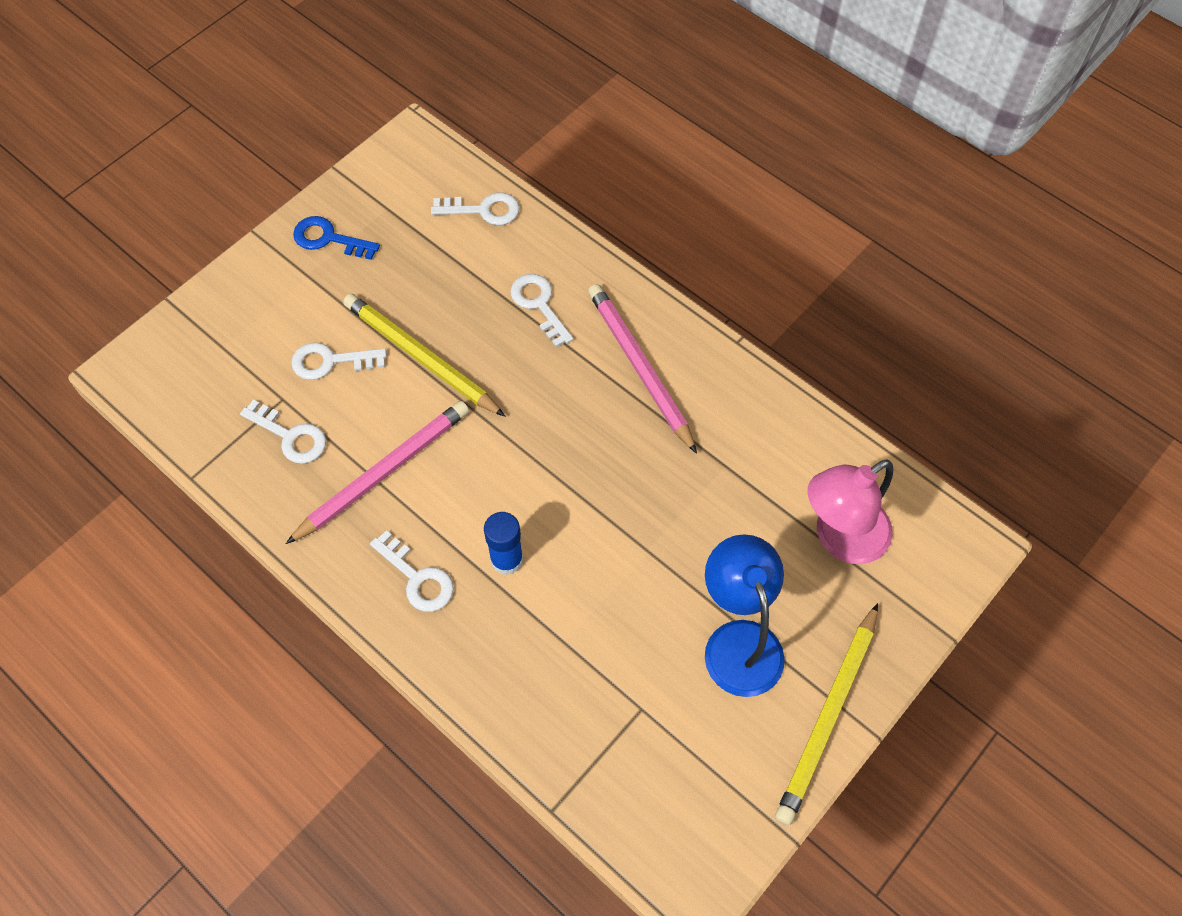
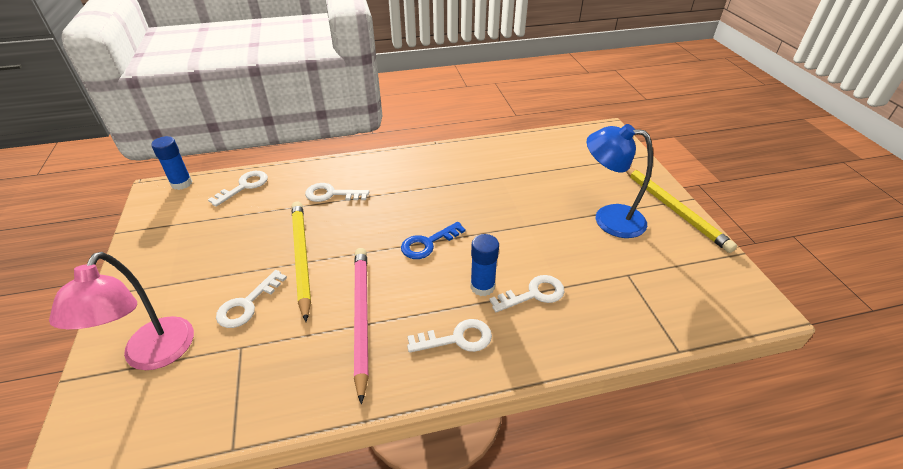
camera: 55 degrees left, 20 degrees down
(290, 436) = (275, 358): white key -> white key (533, 294)
(329, 239) = (160, 260): blue key -> blue key (428, 243)
(421, 357) = (301, 258): yellow pencil -> yellow pencil turned 90 degrees clockwise
(441, 149) = (181, 183): none -> blue glue stick
(640, 367) = (414, 178): pink pencil -> none
(840, 538) = (574, 162): pink lamp -> pink lamp (153, 355)

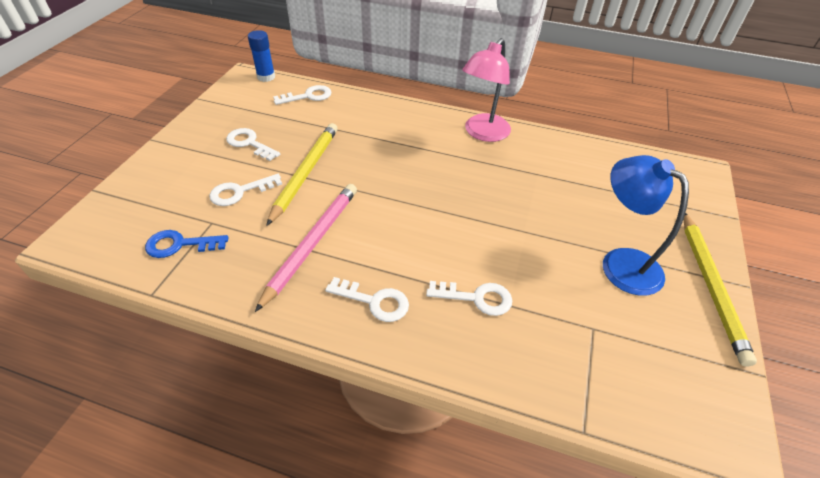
camera: 30 degrees right, 5 degrees up
(153, 355) = (154, 200): pink lamp -> pink lamp (482, 133)
(331, 194) = (369, 129): white key -> white key (249, 143)
(428, 243) = (417, 206): blue key -> blue key (180, 245)
(482, 286) = (434, 267): blue glue stick -> none

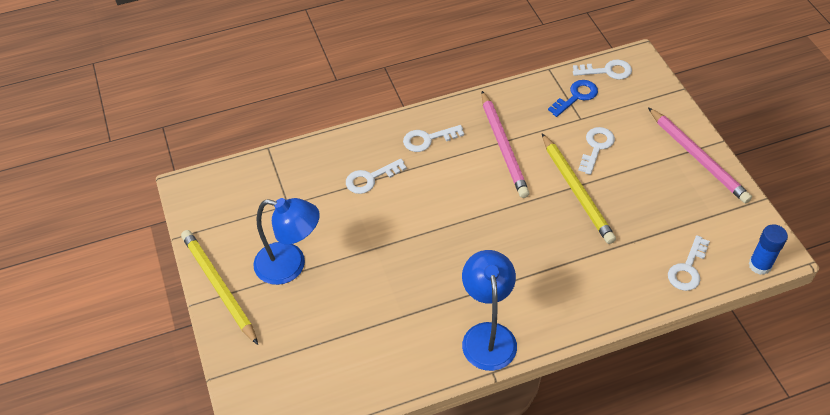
camera: 145 degrees right, 5 degrees up
(187, 140) = (697, 157): none -> pink pencil
(249, 143) = (652, 186): white key -> white key (607, 71)
(482, 133) = (487, 335): pink lamp -> blue lamp

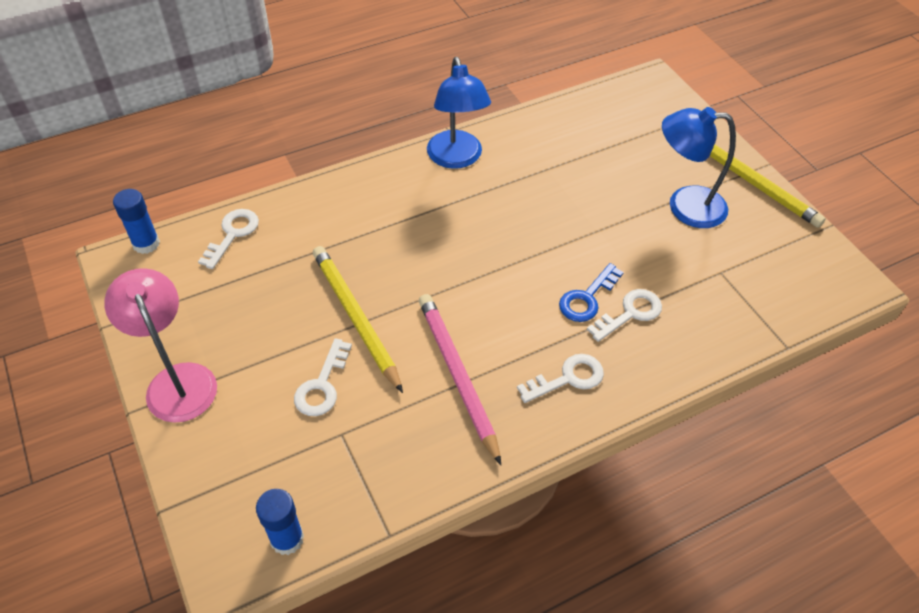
camera: 170 degrees right, 0 degrees up
(576, 96) = (345, 476): blue key -> blue key (587, 298)
(607, 71) = (287, 539): white key -> blue glue stick
(697, 157) = (177, 380): pink pencil -> pink lamp

